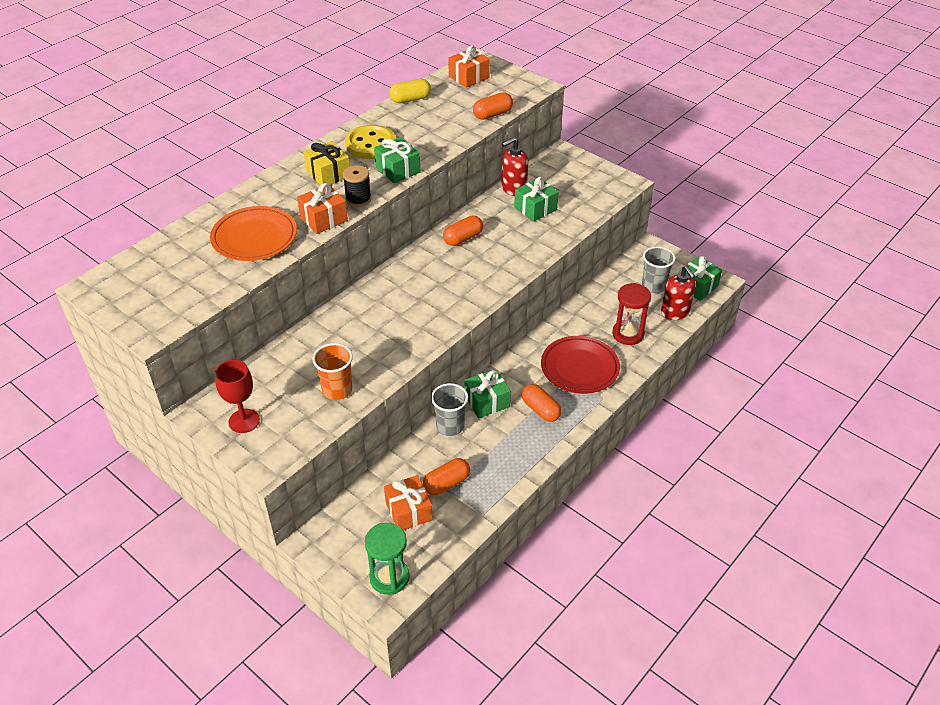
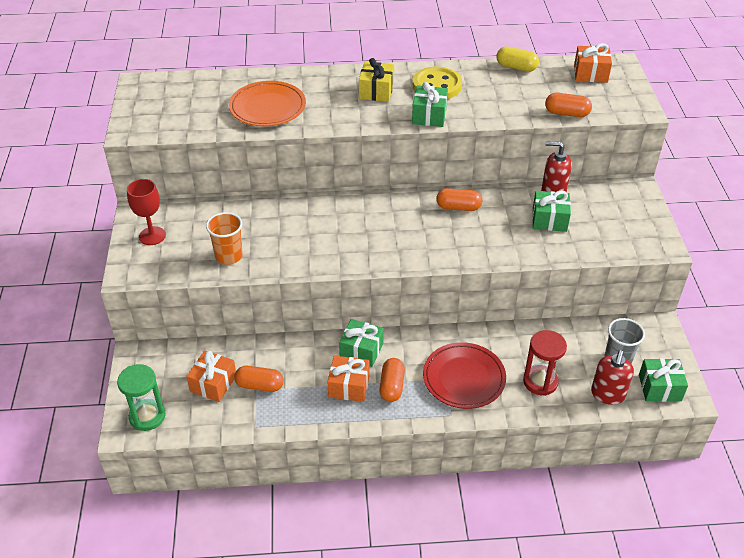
camera: 45 degrees right, 0 degrees up
(324, 219) = (328, 121): orange gift -> orange gift (349, 386)
(358, 199) = (370, 121): black spool -> none
(450, 426) = (313, 348): grey cup -> none

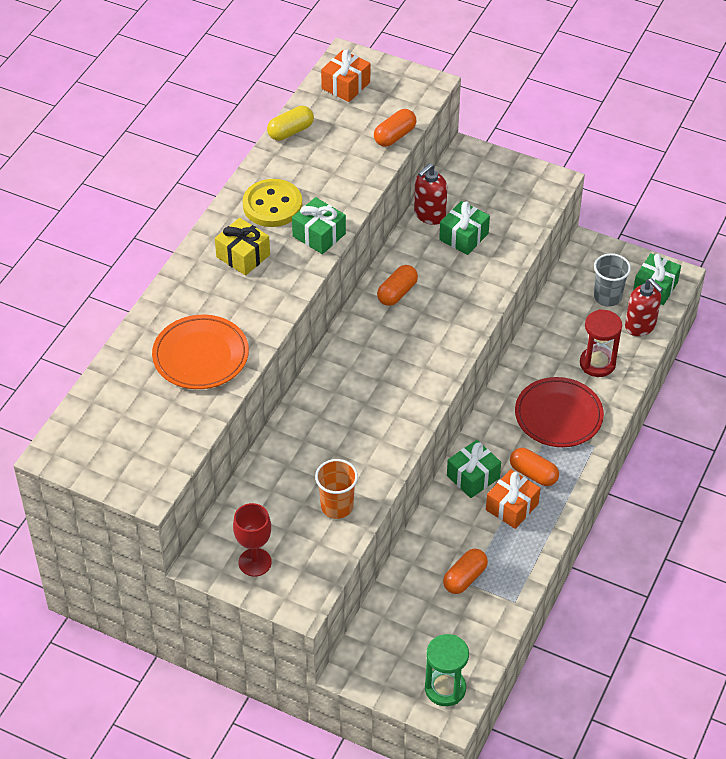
camera: 60 degrees left, 5 degrees up
(213, 383) = (437, 616): orange gift -> none

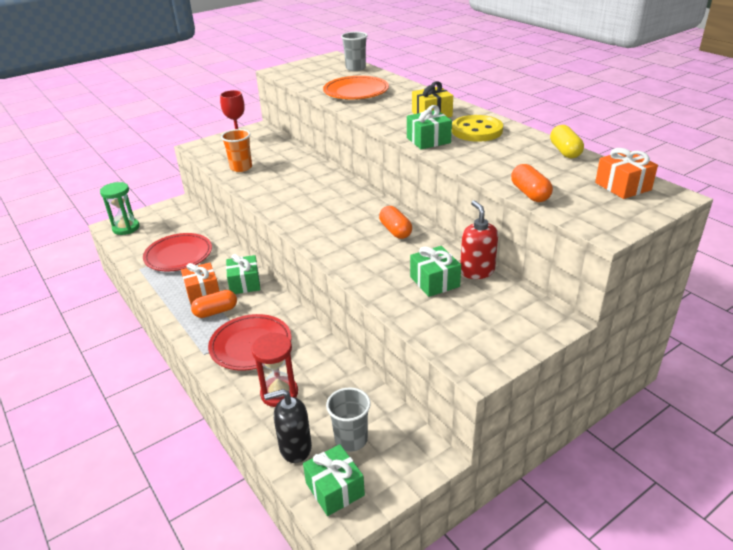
camera: 120 degrees right, 15 degrees down
(101, 398) = (355, 68): none -> grey cup
(465, 578) = (178, 255): orange capsule -> red plate
(640, 326) = (295, 448): red soap dispenser -> black soap dispenser

